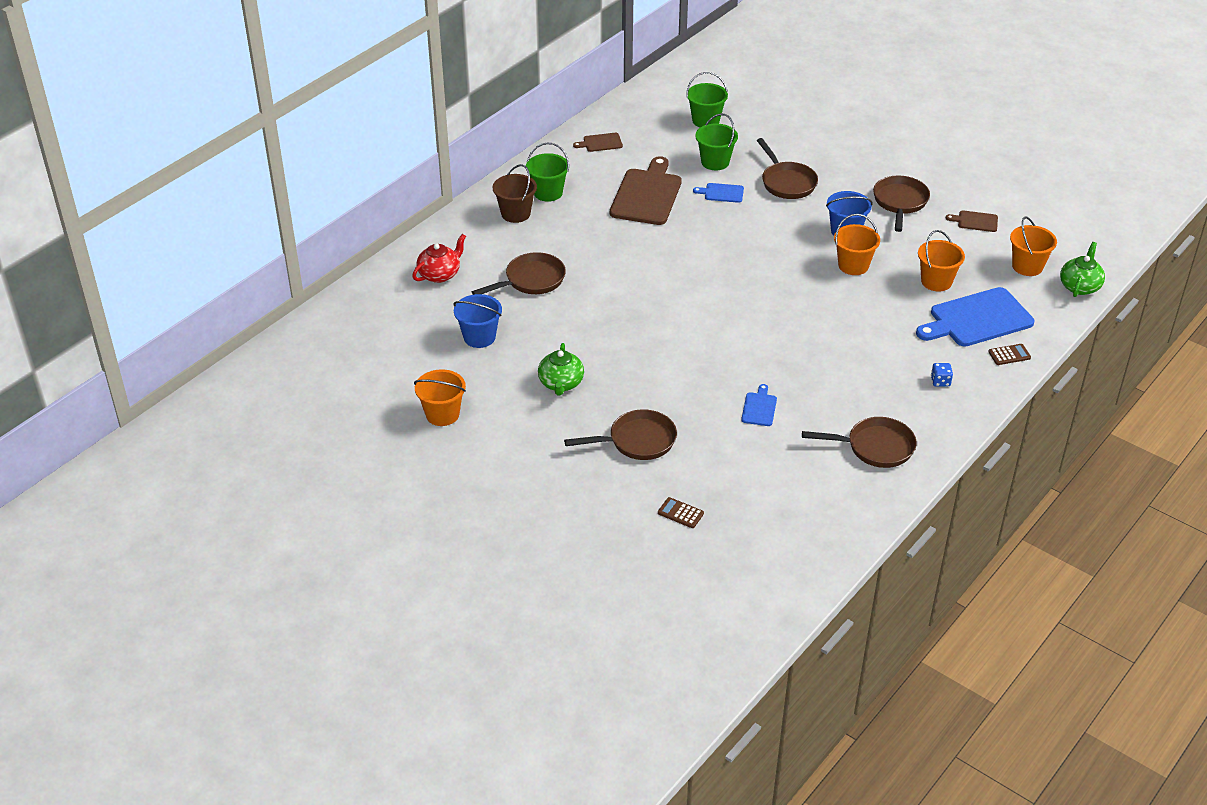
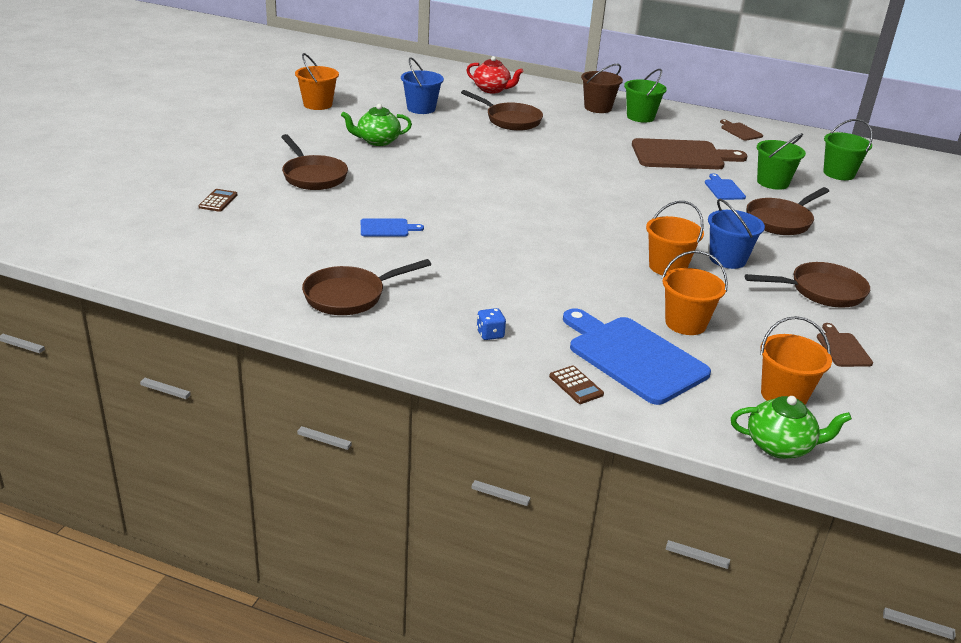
camera: 70 degrees right, 10 degrees down
(875, 447) = (350, 296): brown pan -> brown pan turned 75 degrees clockwise

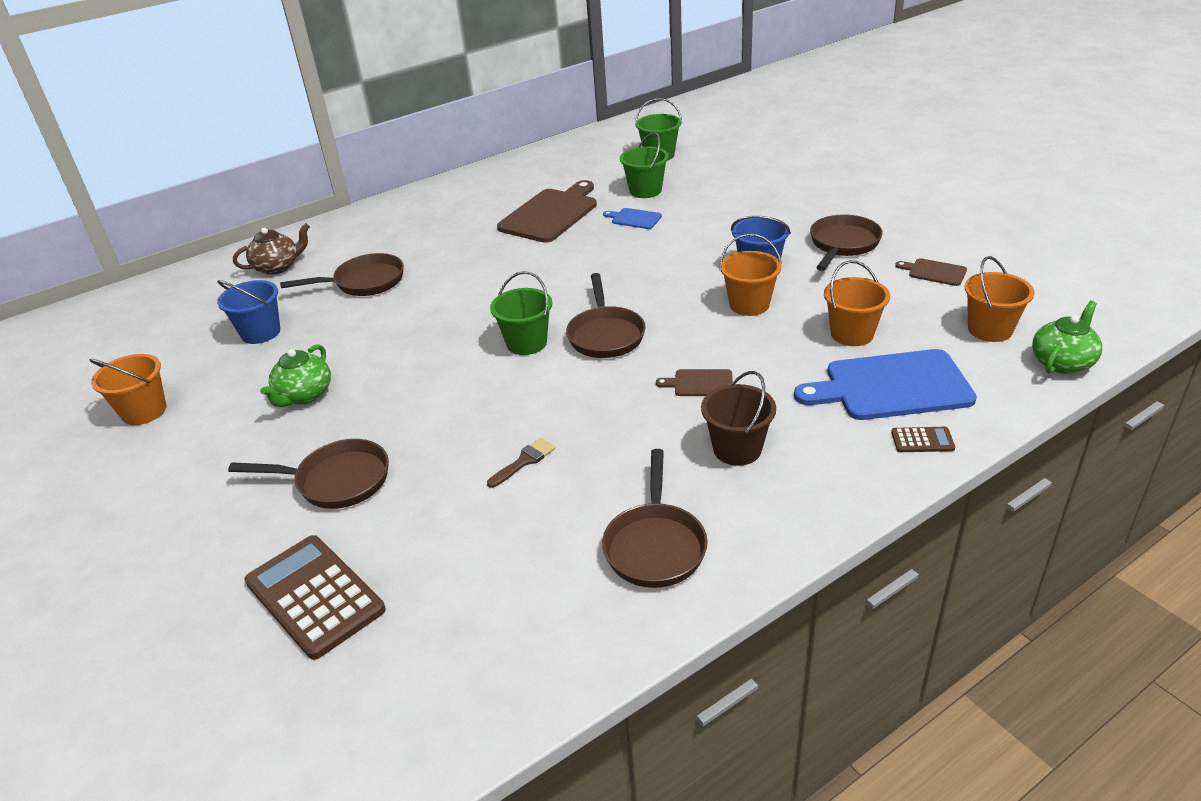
camera: 50 degrees left, 5 degrees up
(218, 201) = (315, 596): brown calculator -> brown calculator, size x2.23
(387, 228) = (524, 461): blue cutting board -> brown brush
(490, 334) = (801, 463): blue dice -> none
(492, 90) = (277, 267): red teapot -> brown teapot
(598, 108) = (402, 220): brown bucket -> brown bucket (737, 449)
(640, 117) = (449, 204): green bucket -> green bucket (526, 343)
(740, 131) = (536, 167): brown cutting board -> brown cutting board (700, 383)
(781, 221) = (715, 215): brown pan -> brown pan (605, 335)

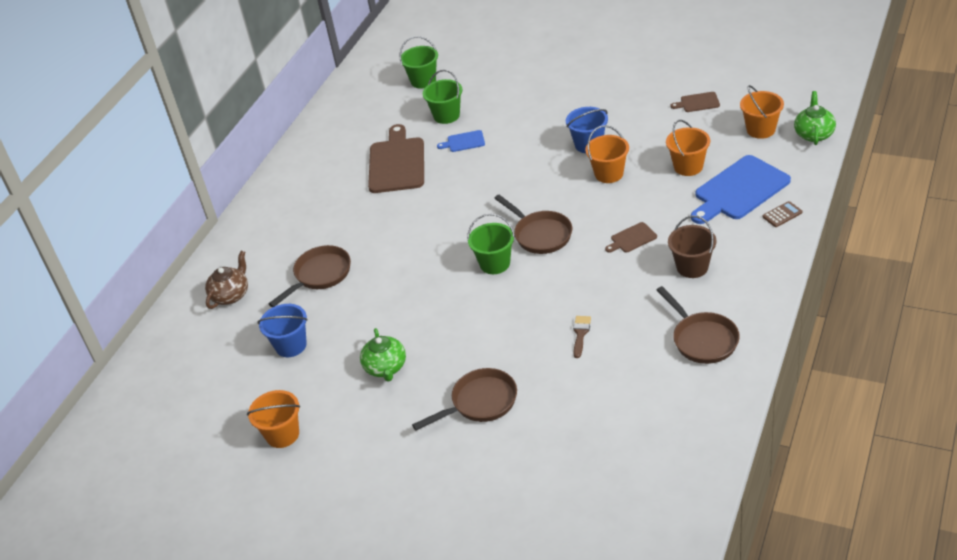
camera: 30 degrees left, 5 degrees up
(315, 596) = (550, 463): brown calculator -> none
(843, 245) = (625, 105): brown pan -> none

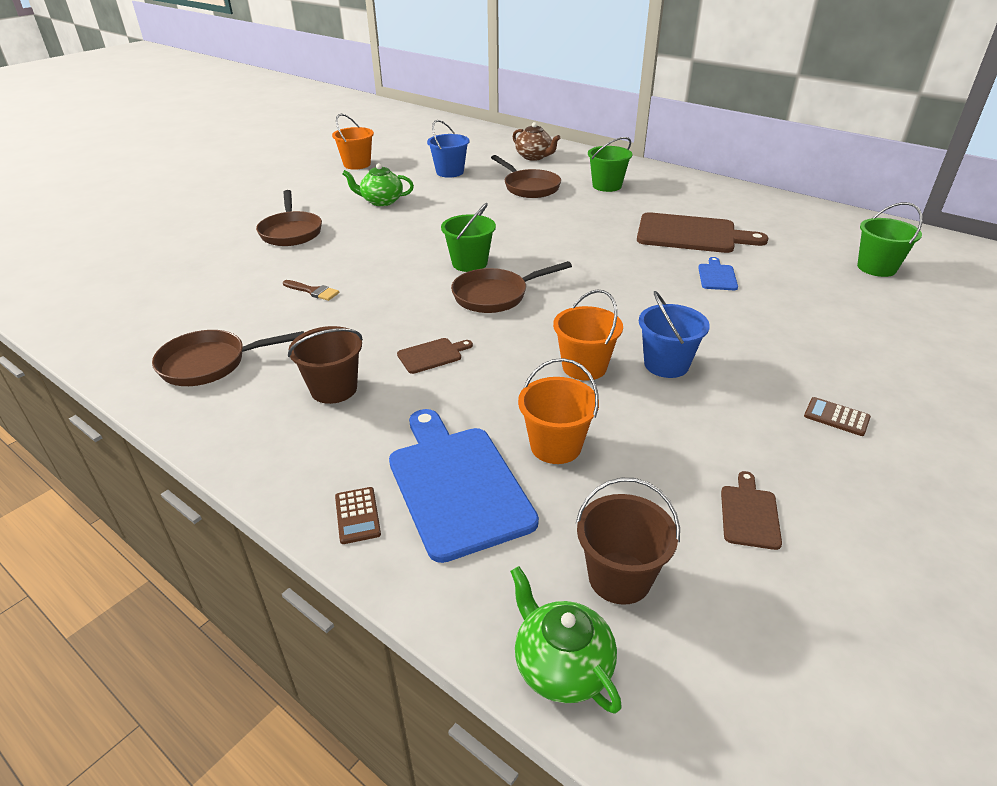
camera: 100 degrees right, 5 degrees down
(446, 115) = (783, 273): green bucket -> green bucket (607, 186)
(607, 85) = (836, 417): none -> brown calculator
(632, 238) = (432, 355): brown cutting board -> brown cutting board turned 75 degrees clockwise
(760, 129) = (619, 577): orange bucket -> brown bucket
(814, 134) = (561, 666): green teapot -> green teapot turned 150 degrees counterclockwise

